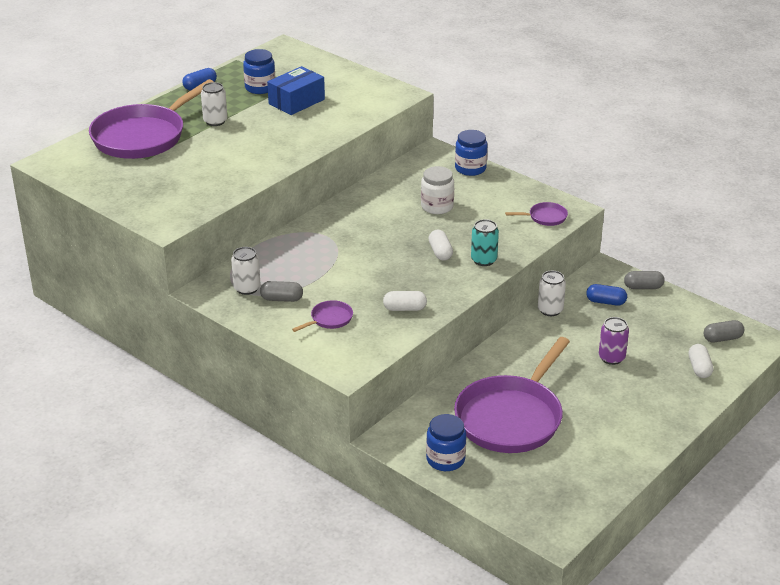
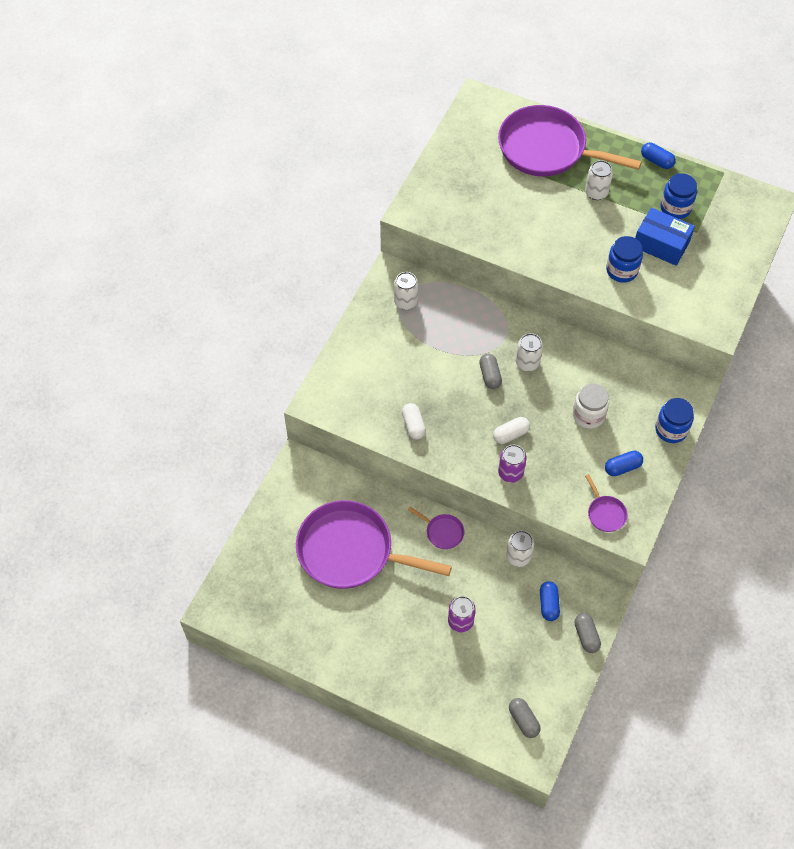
camera: 75 degrees right, 25 degrees up
(281, 299) = (398, 331): grey capsule -> grey capsule (490, 375)
(329, 319) = (381, 373): purple pan -> purple pan (442, 532)
(362, 228) = (527, 363): none -> white can
(445, 459) = (284, 511): blue jar -> blue jar (622, 270)
(483, 260) = (510, 473): turquoise can -> purple can
(500, 199) = (622, 467): none -> blue capsule
(699, 368) = (468, 702): white capsule -> none

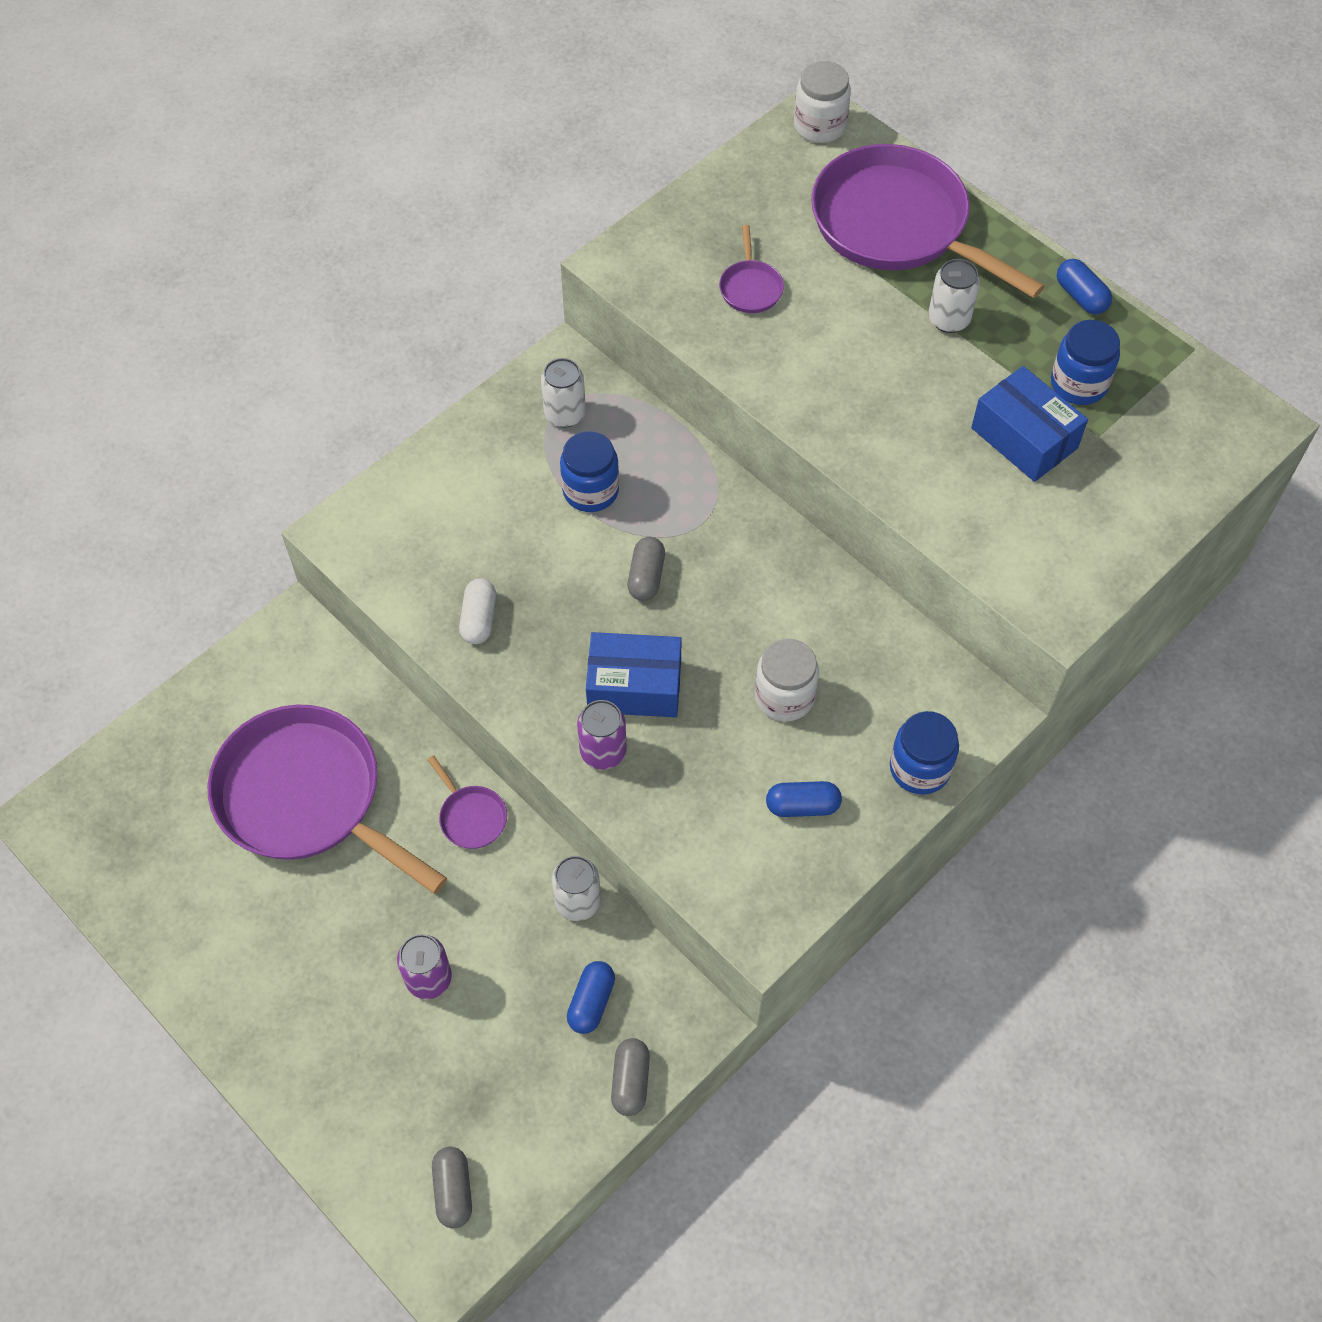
camera: 20 degrees right, 0 degrees up
(482, 105) = (819, 126): none -> white jar
(510, 434) = (634, 686): white capsule -> blue box
(527, 363) = (720, 575): white can -> none
(605, 513) = (734, 876): purple pan -> purple pan (750, 287)
(622, 270) = (933, 462): blue jar -> blue jar (590, 491)

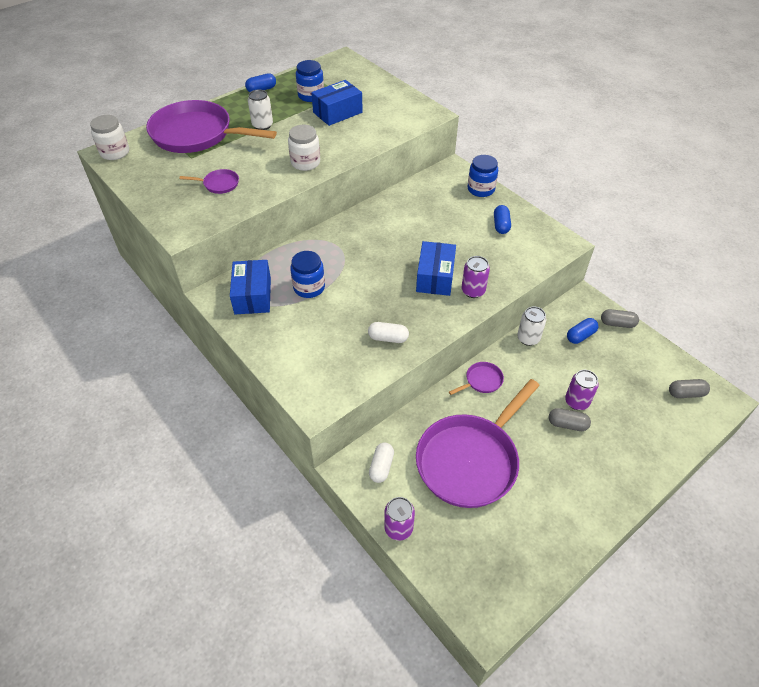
camera: 85 degrees left, 10 degrees down
(193, 700) = (398, 528): none -> purple can
(297, 669) = (381, 467): none -> white capsule
(565, 414) = (253, 296): white can -> blue box
(591, 1002) = (580, 336): blue capsule -> blue capsule turned 60 degrees counterclockwise
(646, 576) = (369, 269): grey capsule -> grey capsule (567, 424)
(784, 696) = (443, 226): white jar -> white jar (305, 162)
(897, 225) = (196, 134): purple pan -> purple pan turned 60 degrees clockwise

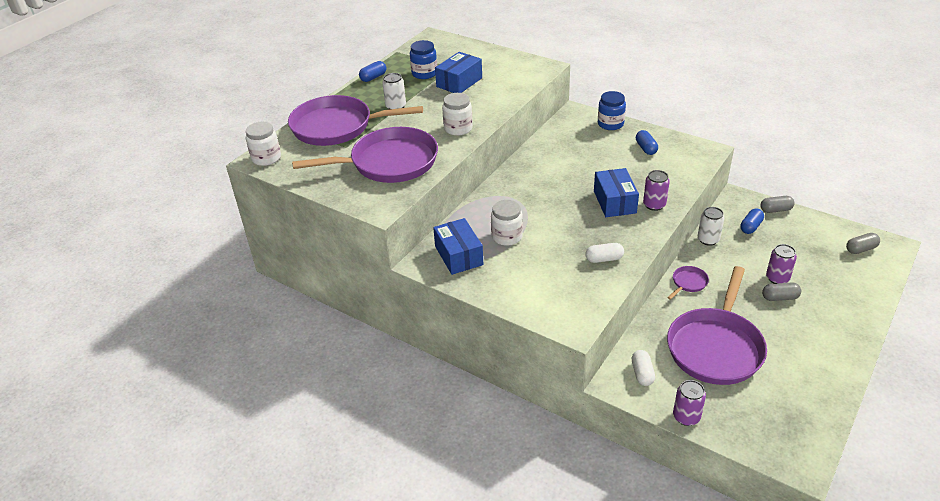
camera: 15 degrees left, 10 degrees down
(219, 184) = (389, 163): purple pan -> purple pan, size x2.49
(309, 287) = (507, 236): blue jar -> white jar

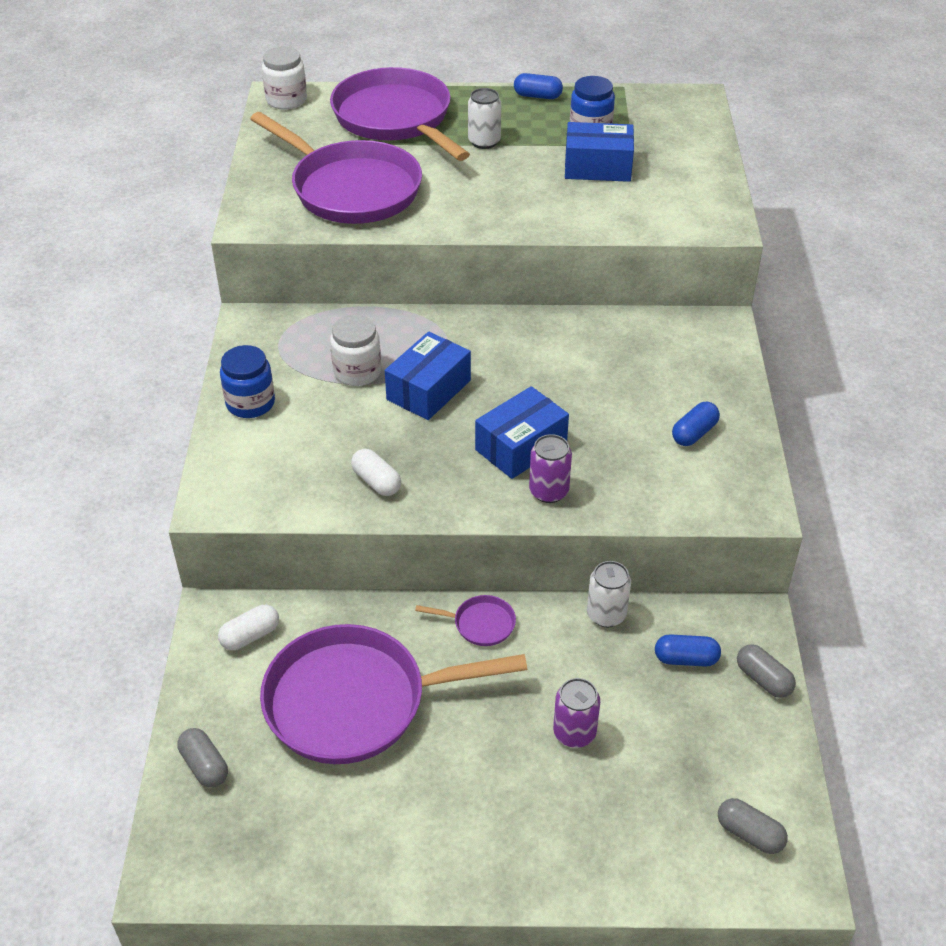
camera: 55 degrees right, 5 degrees up
(458, 128) = (479, 211): white jar -> none
(459, 255) = (287, 346): blue box -> blue box (428, 390)
(610, 124) = (726, 372): blue jar -> blue jar (250, 403)
(686, 417) = (193, 711): purple can -> none
(780, 297) = (526, 749): grey capsule -> grey capsule (204, 766)

